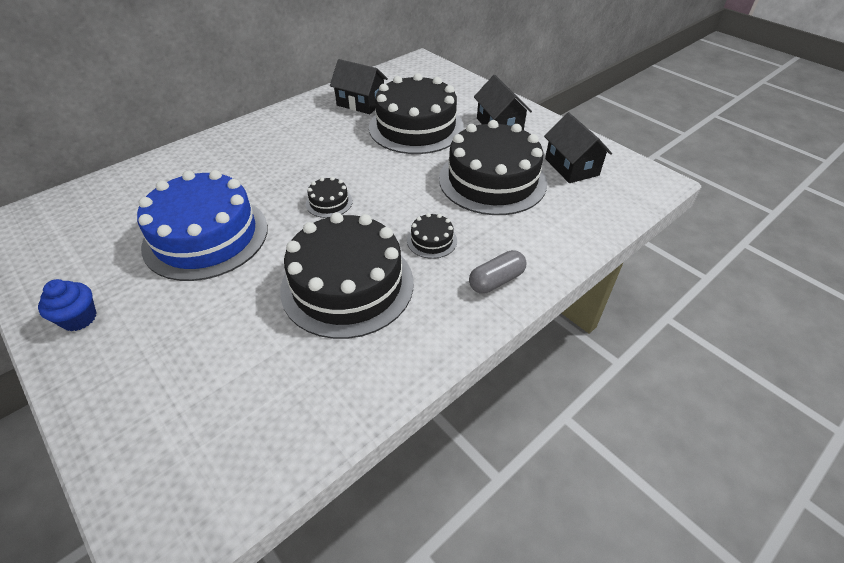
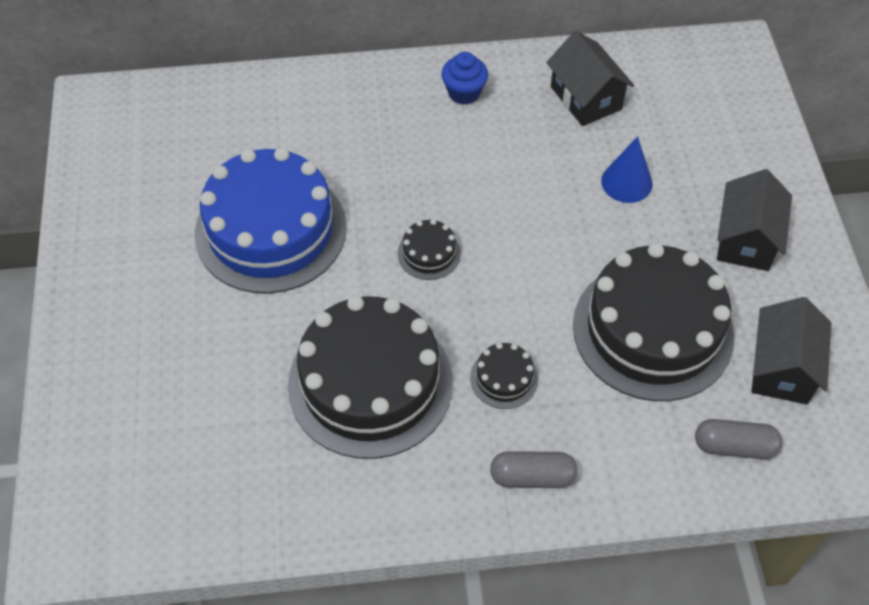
camera: 35 degrees right, 10 degrees up
(79, 318) = (106, 271): blue cupcake -> blue cupcake (464, 93)
(416, 127) = (626, 182): black cake -> blue cone
(586, 210) = (734, 446): none -> grey capsule

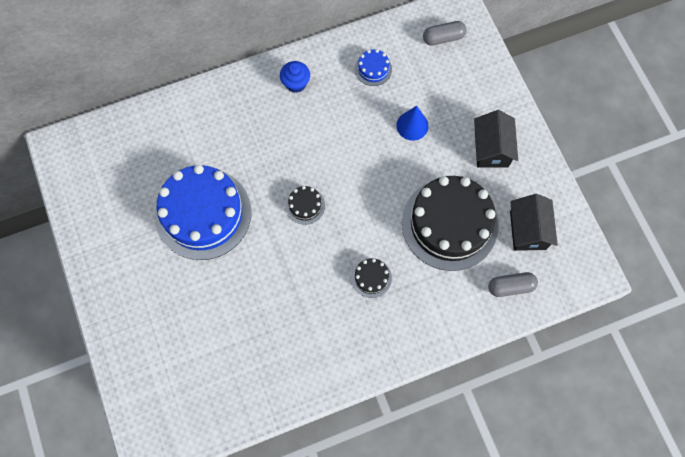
camera: 15 degrees left, 15 degrees up
(370, 383) = (294, 301): black cake -> none
(532, 477) = (402, 335): grey capsule -> grey capsule (443, 38)
(585, 98) = (373, 69): black house -> blue cake

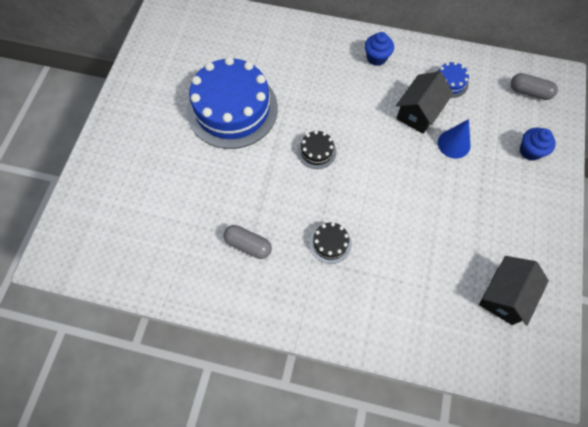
camera: 35 degrees right, 5 degrees down
(449, 224) = (432, 243): black cake -> none
(475, 93) = (530, 151): none -> blue cupcake
(491, 148) = (515, 204): black house -> black house (419, 112)
(510, 287) = (454, 335): grey capsule -> grey capsule (248, 245)

